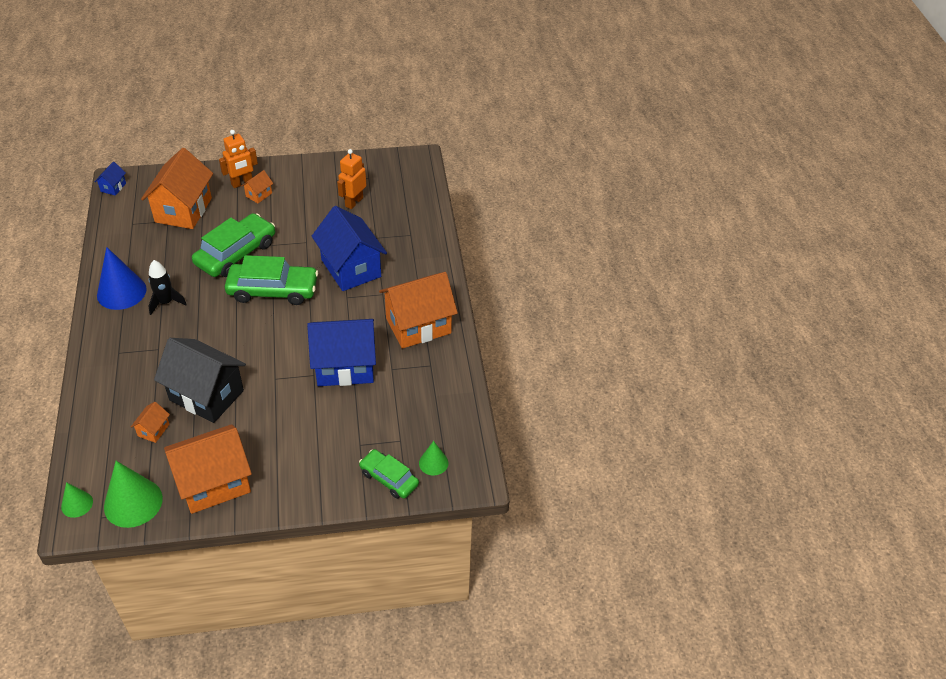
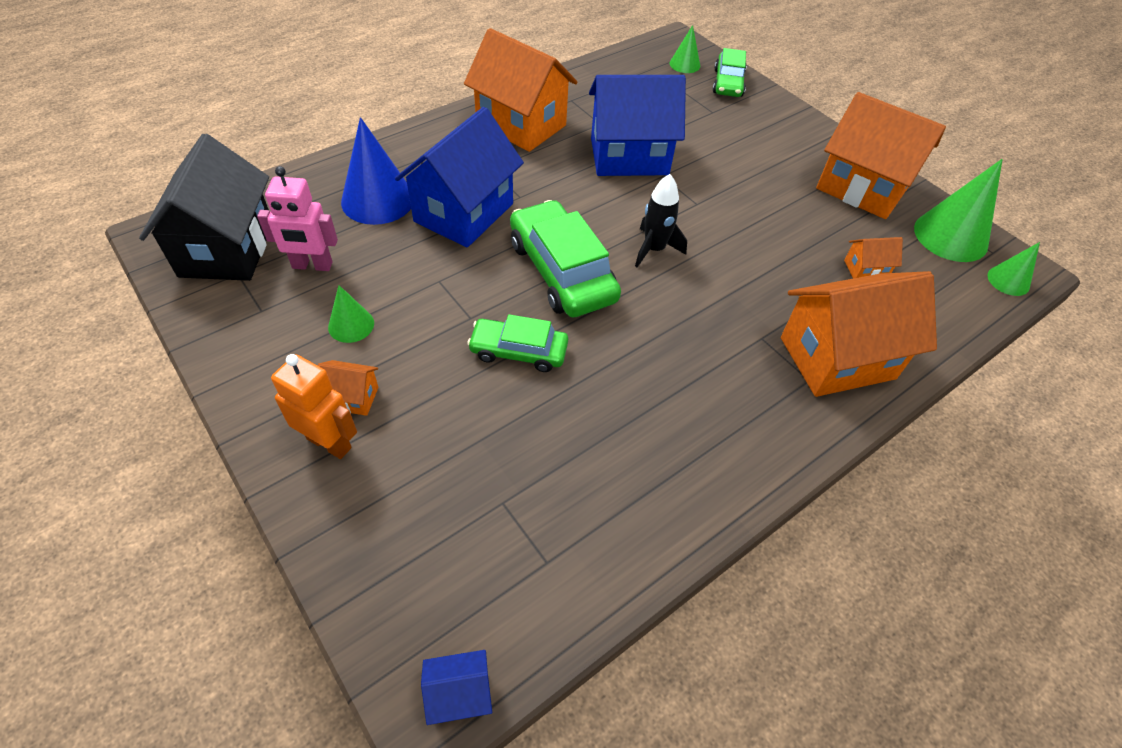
camera: 120 degrees left, 5 degrees up
(121, 292) = (710, 456): blue cone -> blue cone (378, 200)
(166, 302) = (680, 380): black rocket -> black rocket (654, 249)
(183, 210) = (458, 494): orange house -> orange house (837, 358)
(206, 395) = (776, 249): black house -> black house (227, 249)
(236, 253) = (518, 351): green car -> green car, size x0.60
(302, 205) = (351, 325): none -> green cone
(345, 367) = (629, 156): blue house -> blue house turned 60 degrees counterclockwise
(354, 202) = (312, 266): orange robot -> pink robot

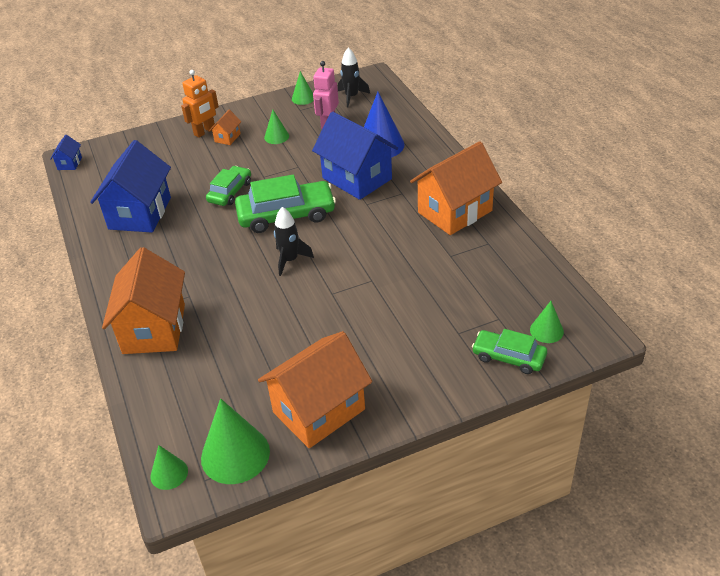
camera: 110 degrees right, 10 degrees down
(219, 313) = (303, 98): none -> green cone
(227, 249) = (351, 97): black house -> black rocket
(629, 156) = (401, 265): blue house -> blue house (140, 213)
(865, 270) = (222, 375): orange house -> none

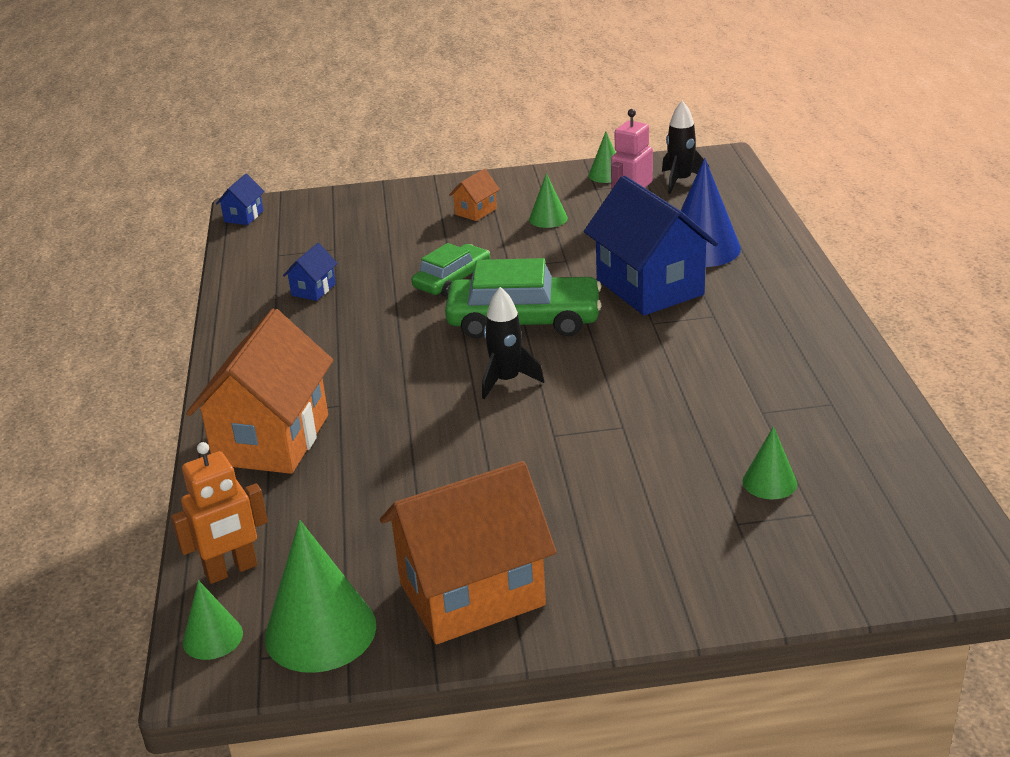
camera: 15 degrees right, 10 degrees down
(140, 213) = (313, 290): blue house -> blue house, size x0.43
(205, 132) = (446, 200): orange robot -> orange robot (231, 570)
(455, 212) = (790, 352): orange house -> none
(508, 357) = (811, 573): green car -> none
(546, 330) = (890, 545): green cone -> green cone (769, 482)

